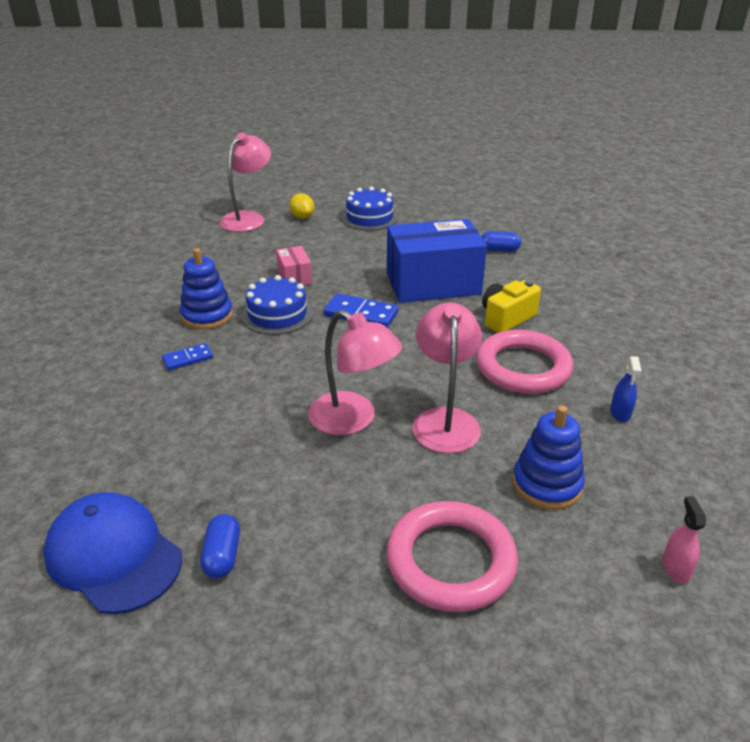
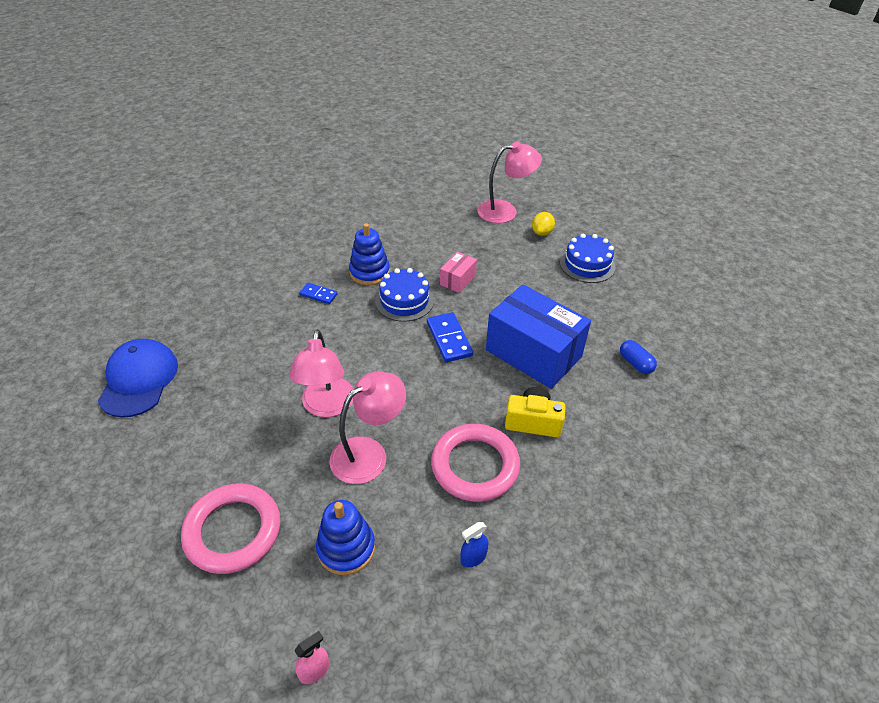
camera: 50 degrees right, 10 degrees up
(222, 556) = (167, 422): blue capsule -> none

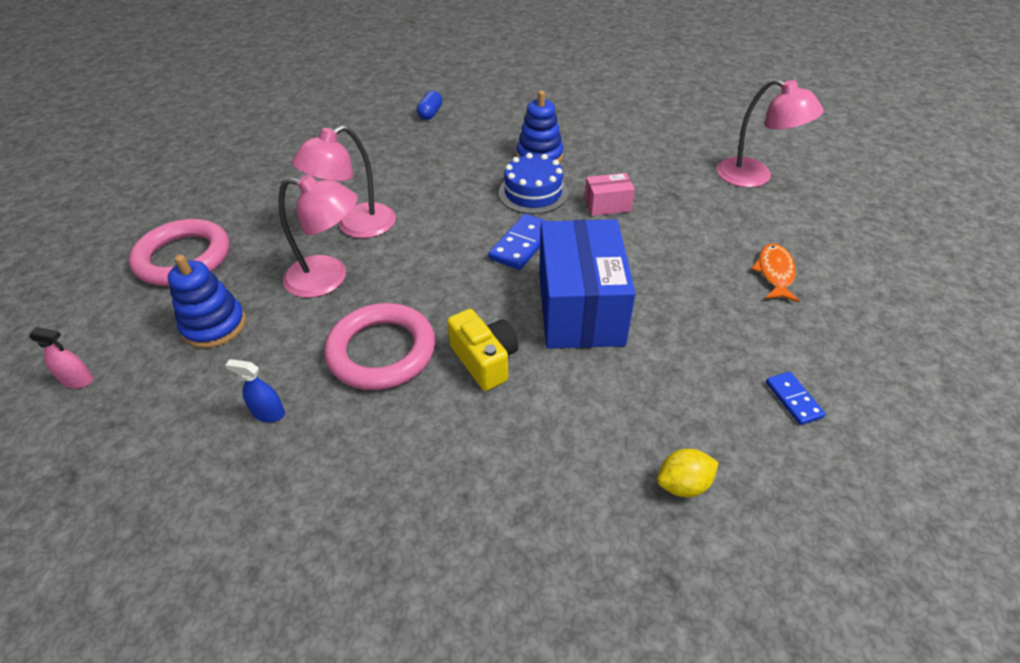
camera: 50 degrees right, 0 degrees up
(139, 380) = (286, 134): blue cap -> none
(318, 295) = (475, 149): blue domino -> blue domino (793, 399)
(542, 232) = (766, 216): yellow lemon -> yellow lemon (683, 484)
(587, 264) = (775, 273): blue cake -> orange fish
(635, 363) = (677, 397): blue capsule -> blue capsule (430, 113)

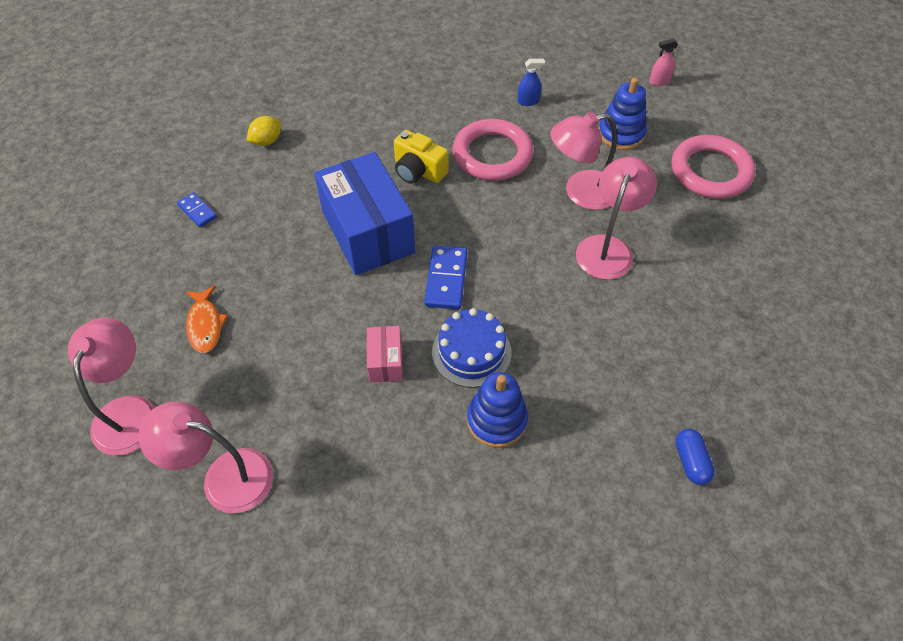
camera: 155 degrees right, 10 degrees up
(607, 205) = (385, 361): pink box -> pink box turned 60 degrees counterclockwise
(842, 230) = (129, 411): none -> pink lamp

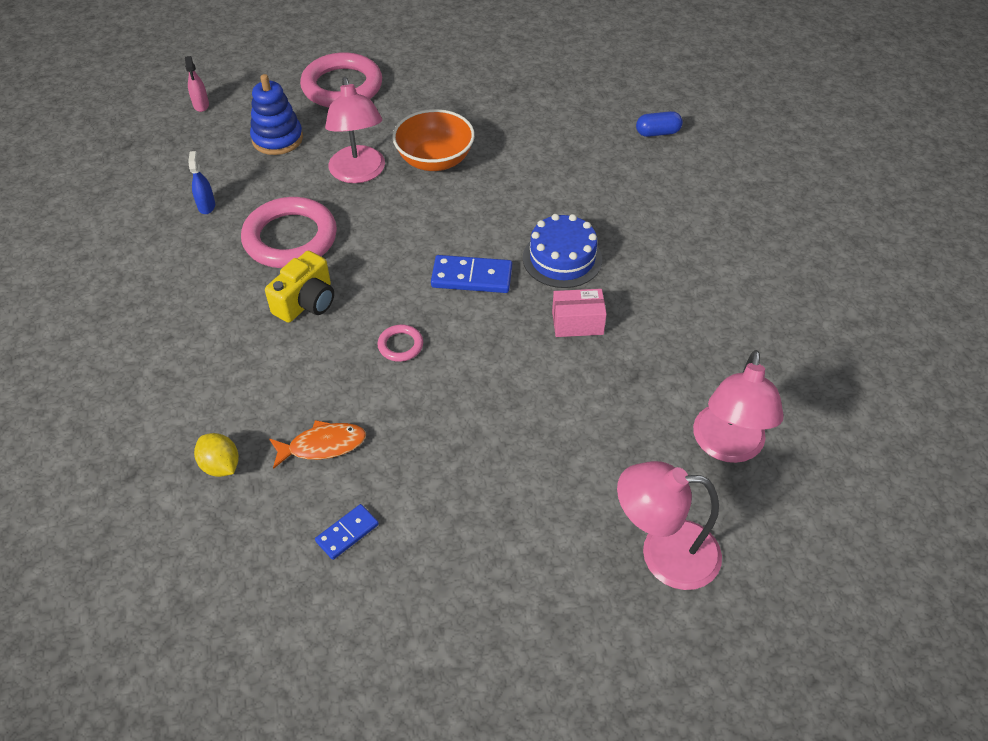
camera: 90 degrees left, 5 degrees down
(205, 325) = (537, 493): orange fish -> orange fish (322, 446)
(368, 232) = (400, 345): blue box -> pink ring
(496, 420) = (635, 242): blue stacking toy -> none
(608, 248) = (435, 160): pink lamp -> orange bowl

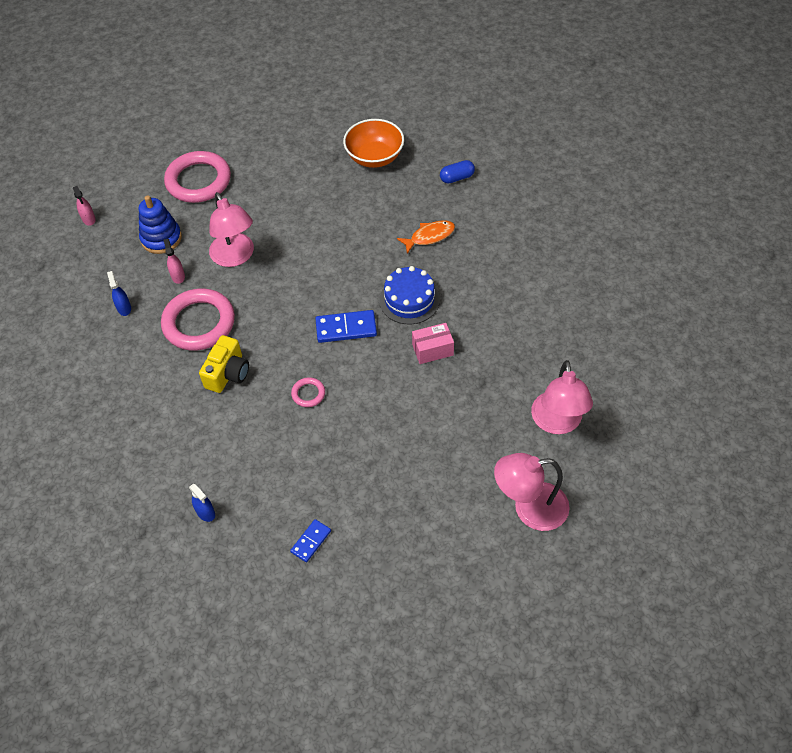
camera: 10 degrees left, 5 degrees up
(221, 466) = (205, 512): yellow lemon -> blue spray bottle
(283, 182) = (178, 276): none -> pink spray bottle
(322, 446) = (274, 482): orange fish -> orange fish (429, 236)
(435, 160) = (291, 234): orange bowl -> orange bowl (374, 157)

